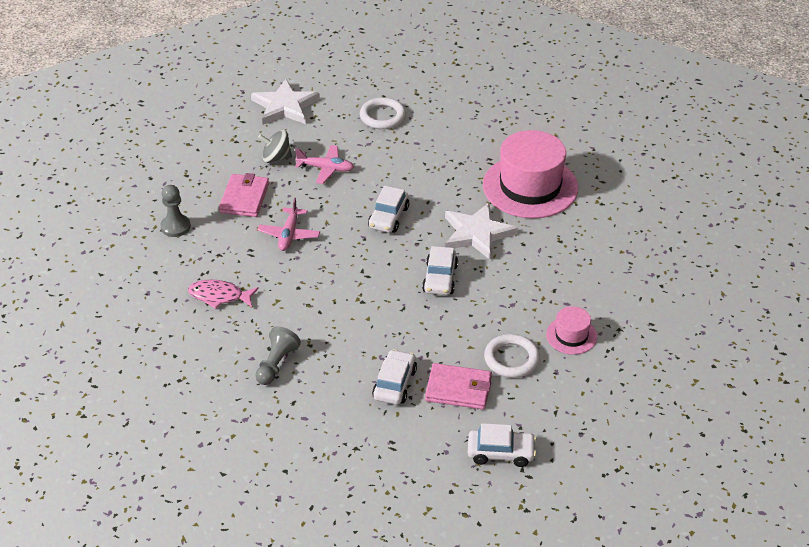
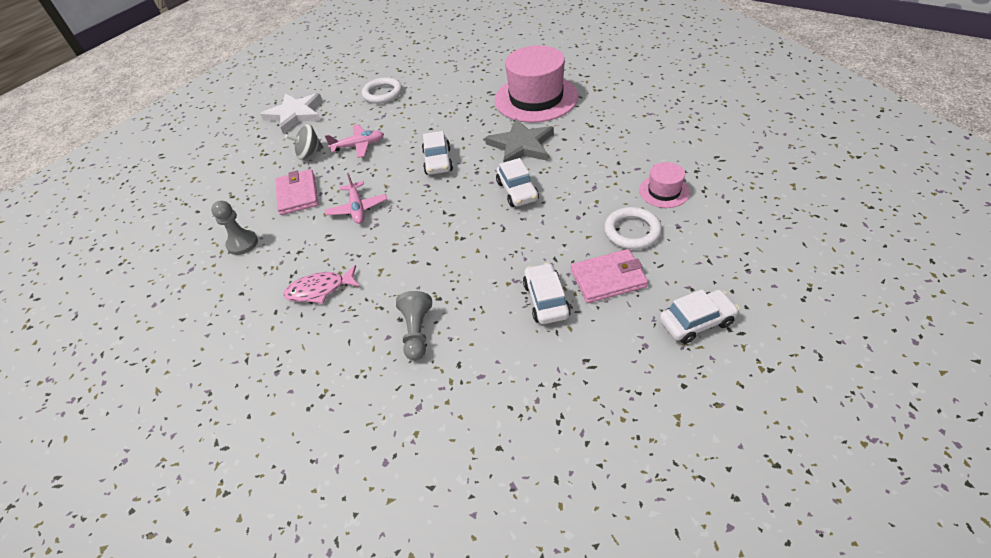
camera: 20 degrees left, 5 degrees up
(477, 233) = (521, 145): white star -> grey star

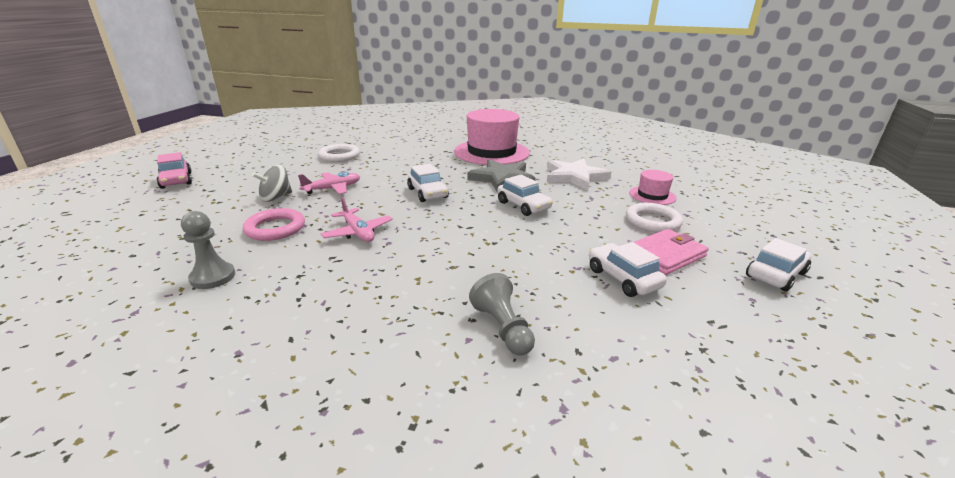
camera: 25 degrees left, 20 degrees down
(240, 120) = (176, 180): none -> pink car
(295, 114) = (245, 173): white star -> white star (574, 177)
(297, 194) = (275, 228): pink wallet -> pink ring
(320, 289) = (347, 306): pink fish -> none

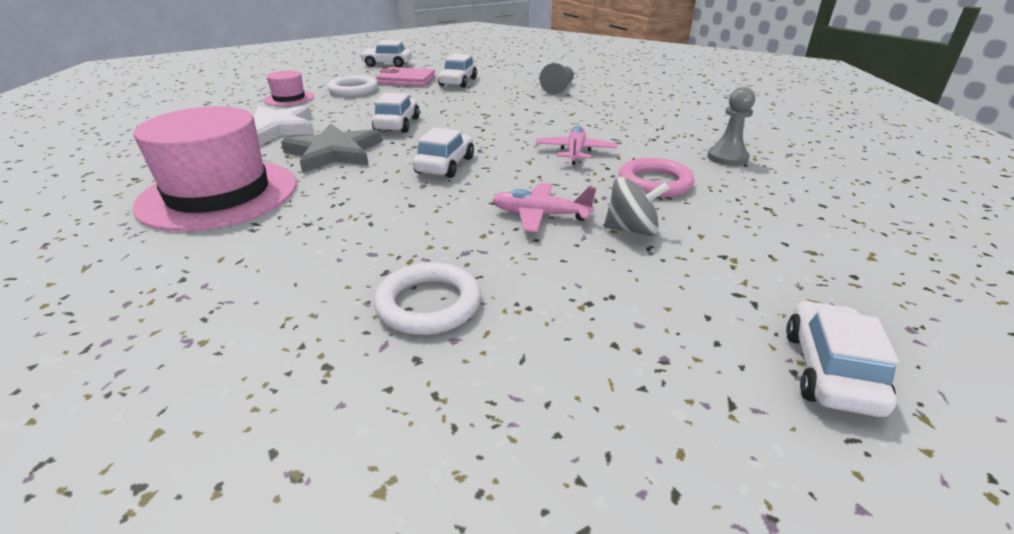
camera: 135 degrees left, 5 degrees up
(176, 180) = (830, 371): pink car -> white car

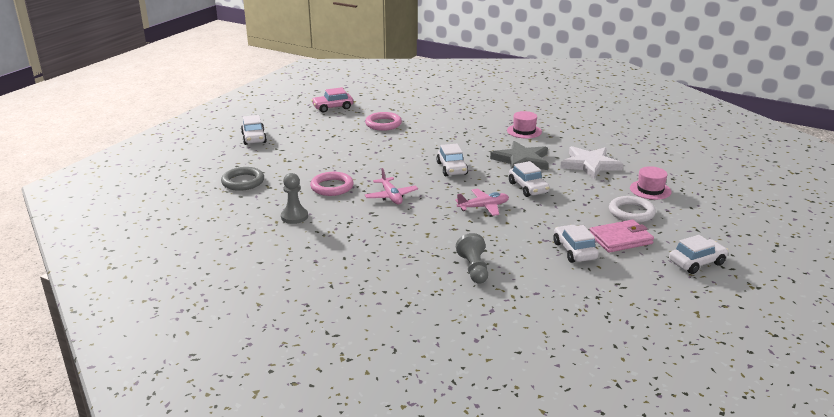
camera: 150 degrees right, 5 degrees down
(219, 194) = (524, 131): pink hat -> pink hat, size x0.48
(428, 304) = (383, 124): white ring -> pink ring
(498, 469) = (333, 107): none -> pink car
(540, 215) = (375, 157): pink plane -> pink plane (483, 207)
(632, 230) = (331, 161): grey spinning top -> none
(826, 230) = (243, 182): none -> grey ring

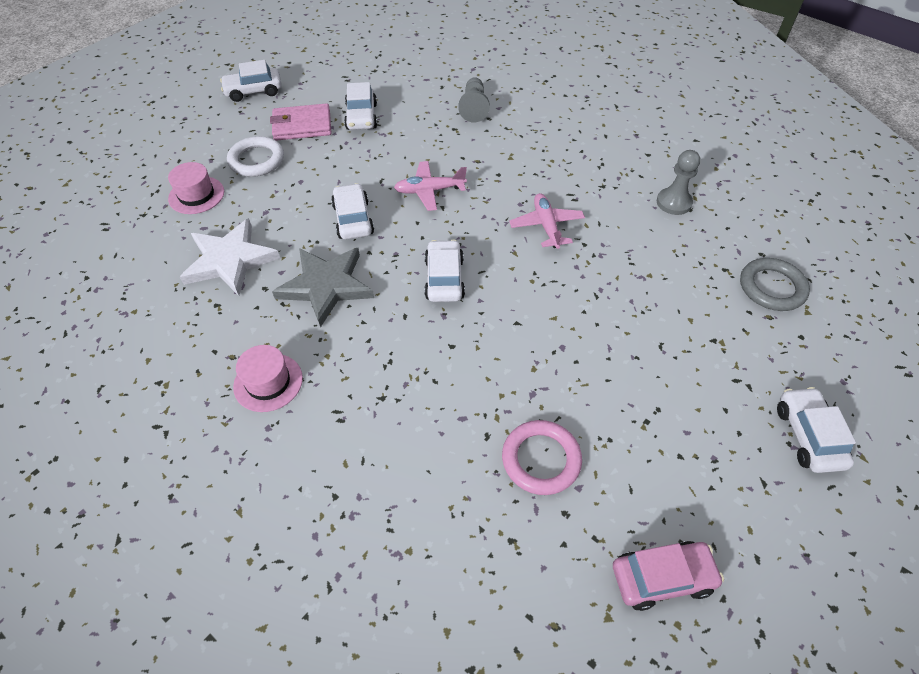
camera: 170 degrees left, 25 degrees up
(332, 187) = (631, 257): pink ring -> none

